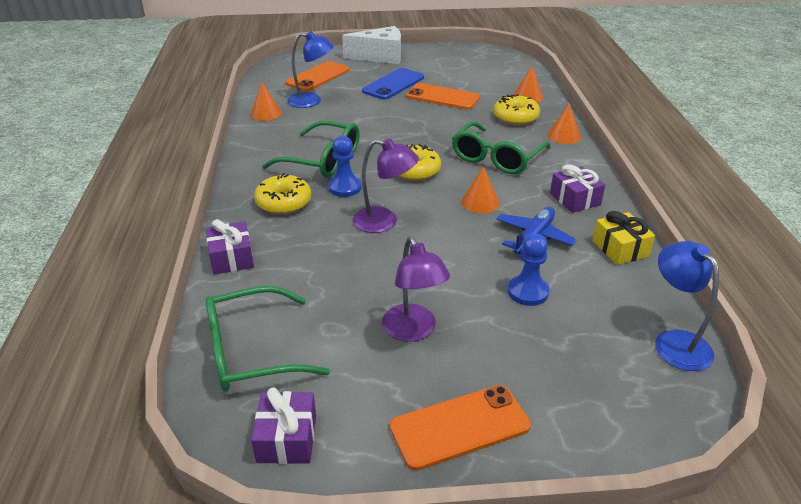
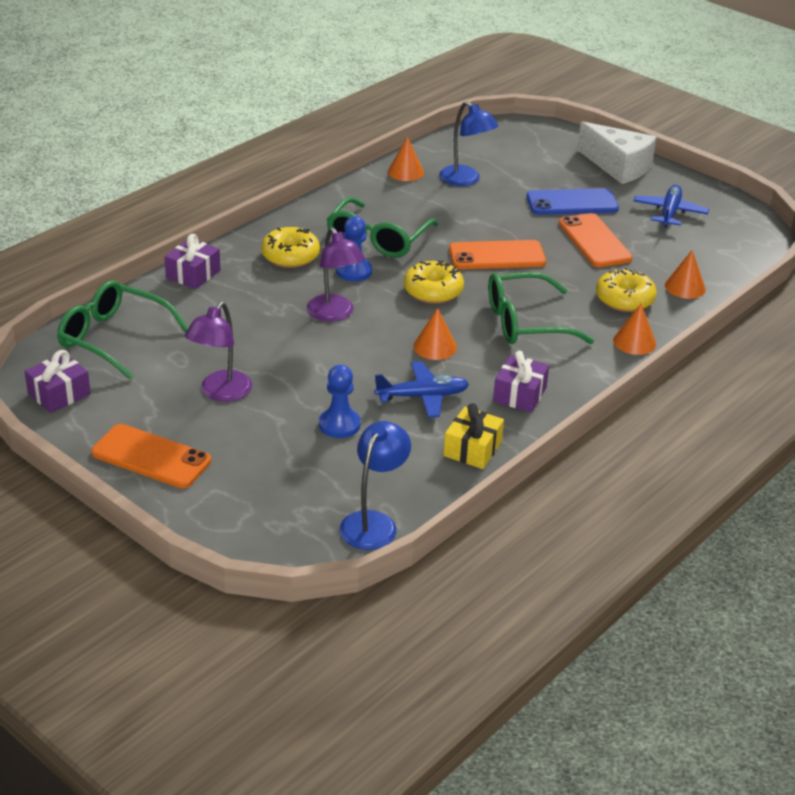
camera: 45 degrees right, 0 degrees up
(318, 77) = (515, 158): orange phone -> orange phone (497, 256)
(323, 160) = (377, 239): green glasses -> green glasses turned 45 degrees clockwise
(448, 66) = (669, 212): none -> blue plane

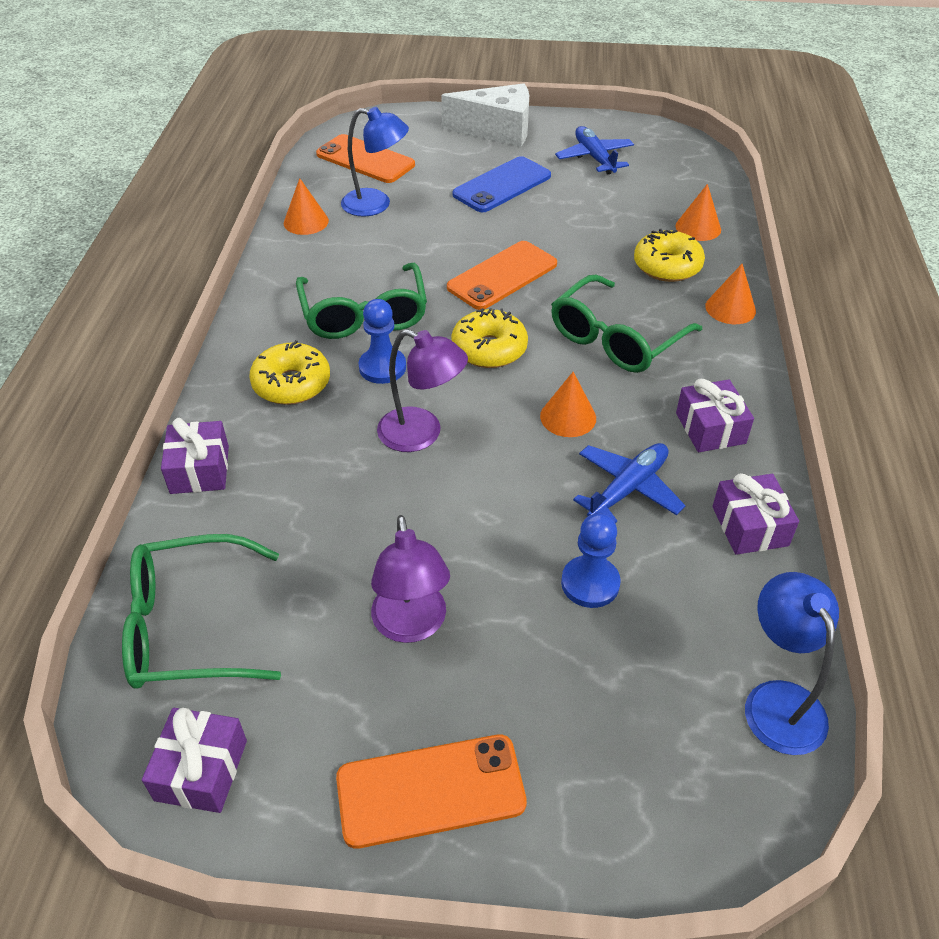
camera: 35 degrees left, 10 degrees up
(472, 449) = (749, 526): yellow gift -> purple gift
(594, 241) = (568, 216): orange phone -> orange phone (365, 159)

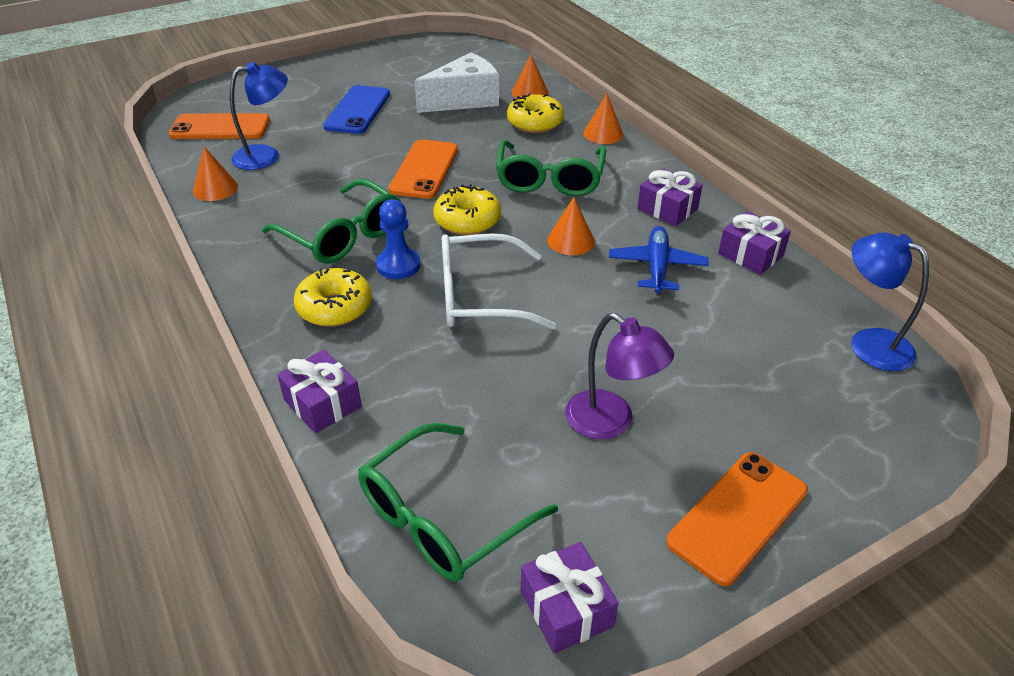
camera: 35 degrees left, 5 degrees down
(422, 434) = (479, 296): purple lamp -> white glasses
(497, 130) = (313, 75): white cheese -> white cheese (464, 100)
(590, 583) = (696, 334): blue pawn -> none
(594, 158) = (409, 71): blue plane -> none

